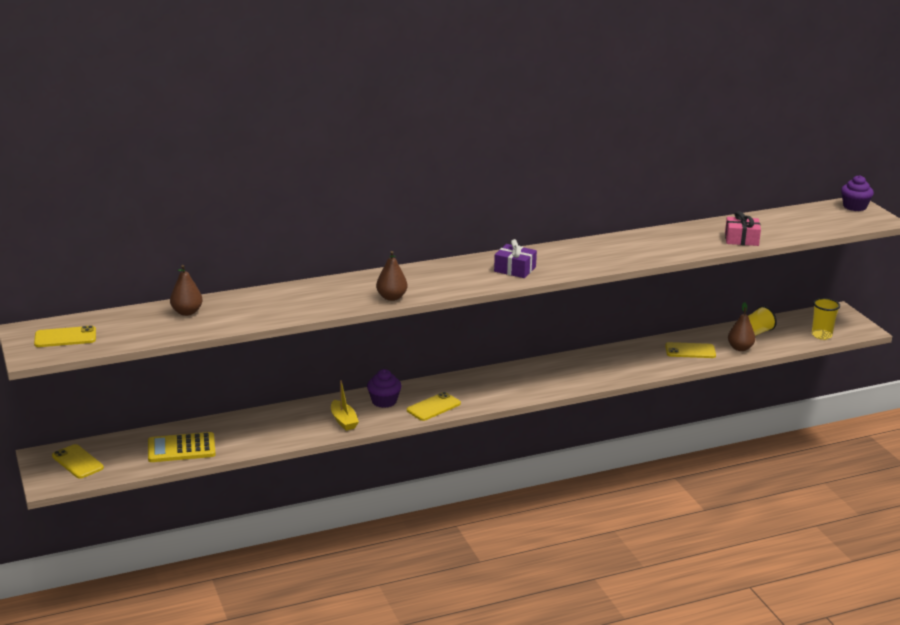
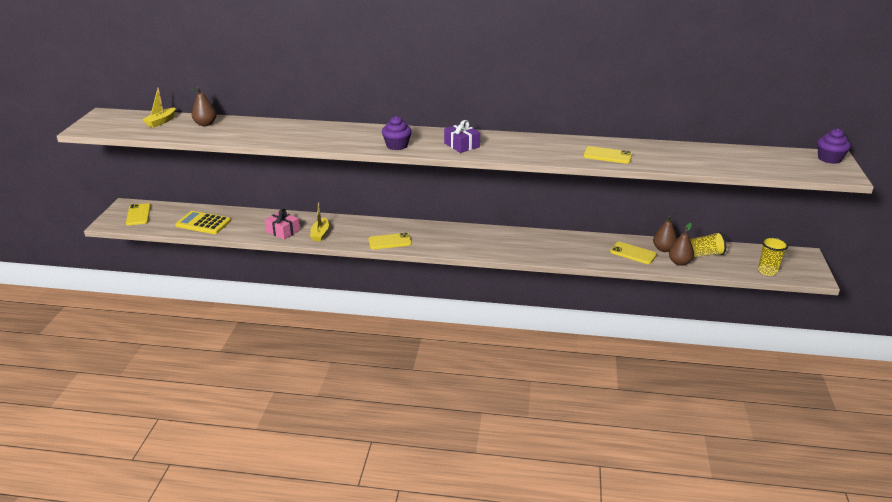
camera: 30 degrees right, 5 degrees up
(65, 337) = (116, 123): yellow phone -> yellow phone (607, 155)
(124, 322) = (161, 122): none -> yellow boat
(384, 401) = (361, 228): purple cupcake -> purple cupcake (397, 145)
(391, 297) = (346, 144): brown pear -> brown pear (663, 249)
(741, 239) = (683, 163): pink gift -> pink gift (283, 231)

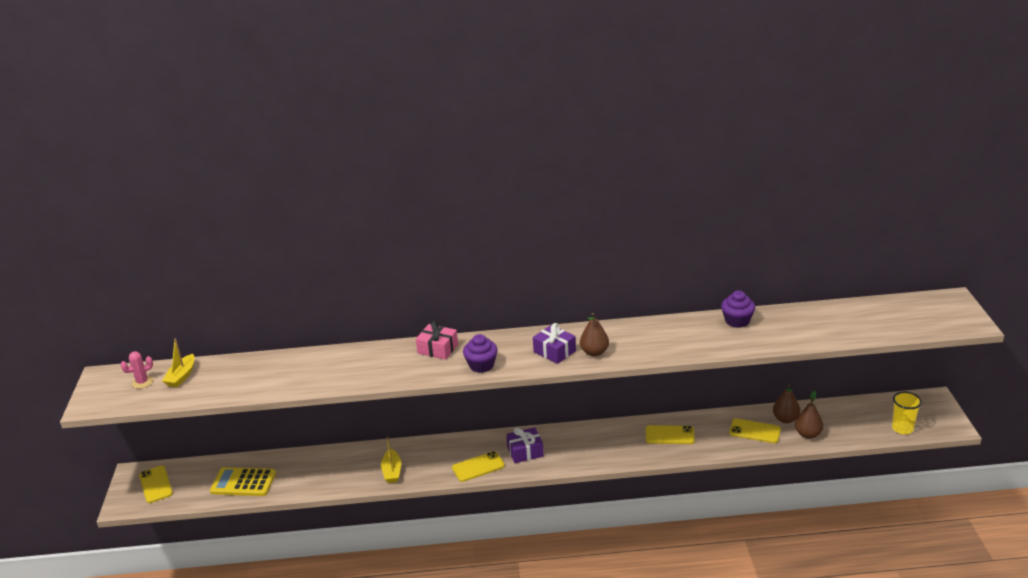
camera: 10 degrees left, 0 degrees up
(130, 121) = (142, 382): none -> pink cactus
(205, 124) = (238, 371): brown pear -> brown pear (594, 352)
(283, 231) = (345, 475): pink gift -> pink gift (437, 349)
(432, 237) = (525, 451): none -> purple gift
(607, 155) = (720, 339): yellow phone -> yellow phone (669, 435)
(704, 254) = (830, 418): yellow cup -> none
(829, 159) = (950, 303): purple cupcake -> purple cupcake (737, 321)

